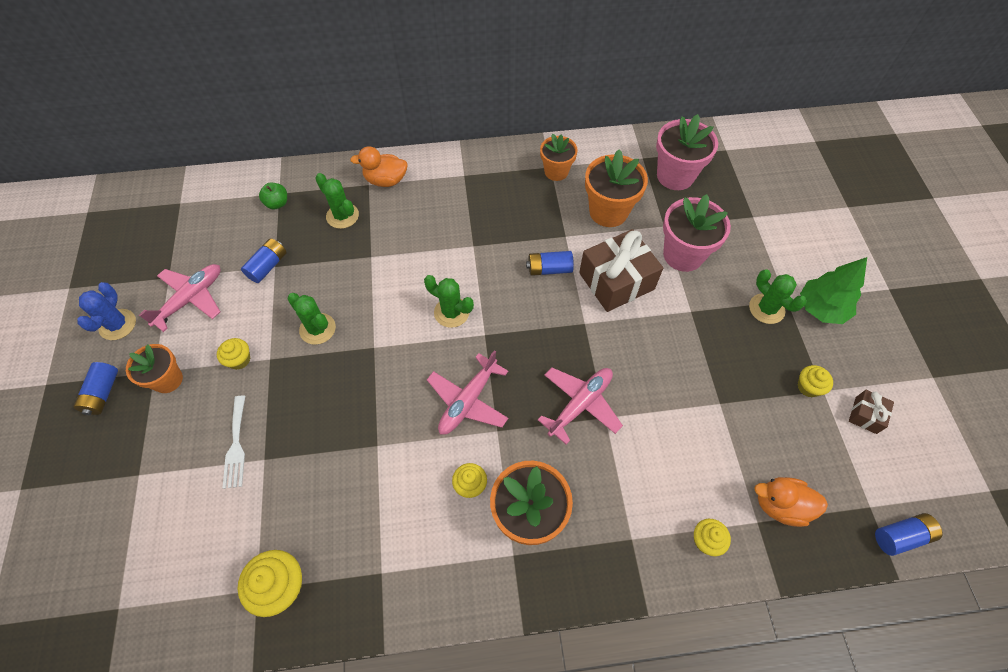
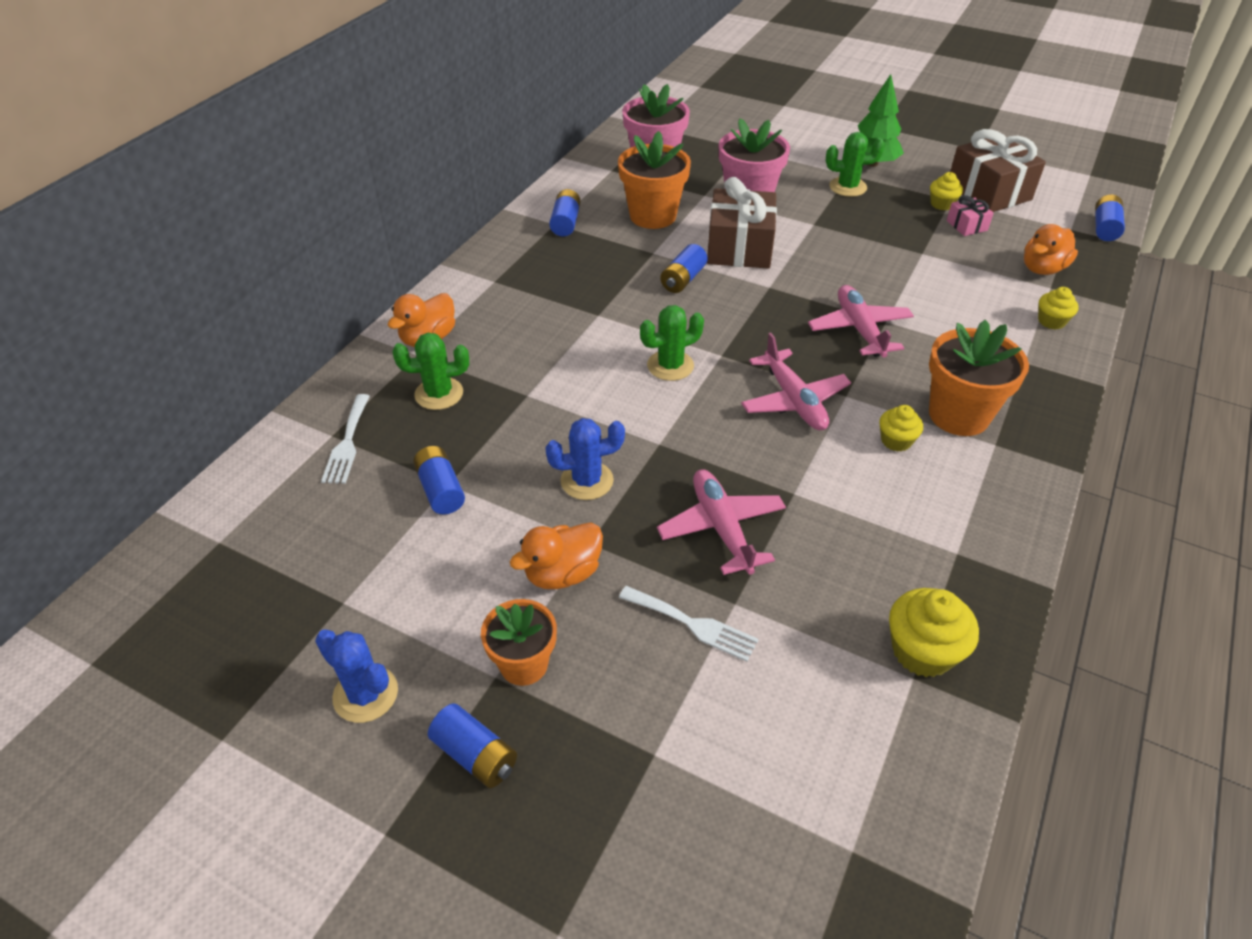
camera: 55 degrees left, 15 degrees down
(191, 299) = (410, 589): pink plane -> pink plane (721, 528)
(239, 360) = (562, 573): yellow cupcake -> orange duck
(277, 203) = (347, 443): green apple -> white fork
(317, 329) = (587, 481): green cactus -> blue cactus
(556, 171) = (565, 223): orange flower pot -> blue battery
(793, 419) = (966, 225): none -> pink gift
(865, 415) = (988, 192): brown gift -> brown gift, size x2.12

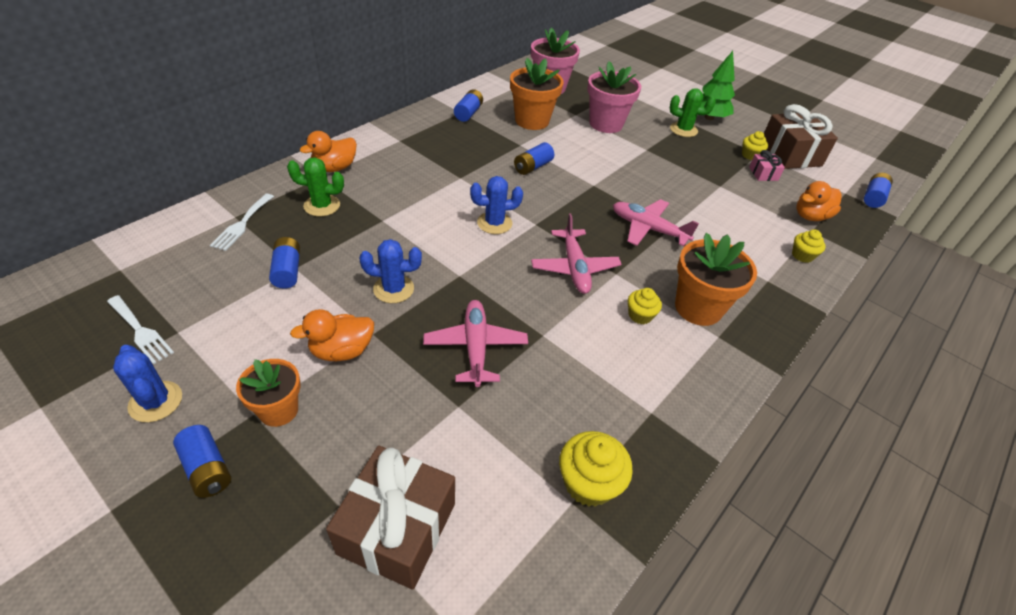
camera: 10 degrees right, 0 degrees up
(670, 366) = (494, 223): green cactus -> blue cactus
(693, 624) = (418, 414): white fork -> white fork (140, 331)
(739, 247) = (584, 154): brown gift -> brown gift (397, 528)
(859, 329) = (648, 228): pink plane -> pink plane turned 60 degrees counterclockwise

